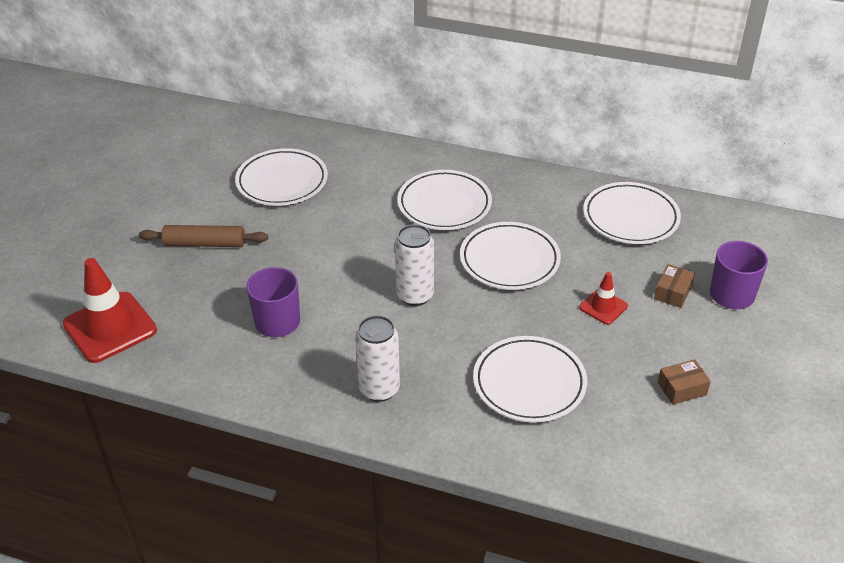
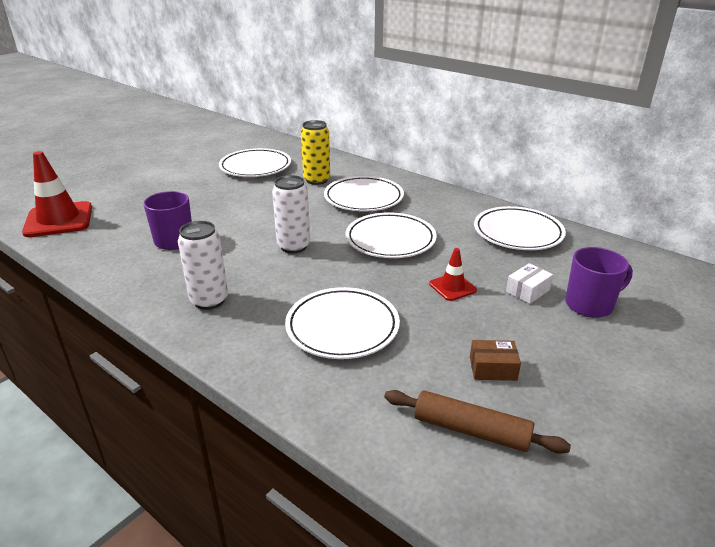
camera: 20 degrees right, 10 degrees down
(205, 243) = (170, 188): brown rolling pin -> brown rolling pin (471, 430)
(372, 187) = (316, 180): none -> yellow can
(672, 292) = (527, 291): brown box -> white box

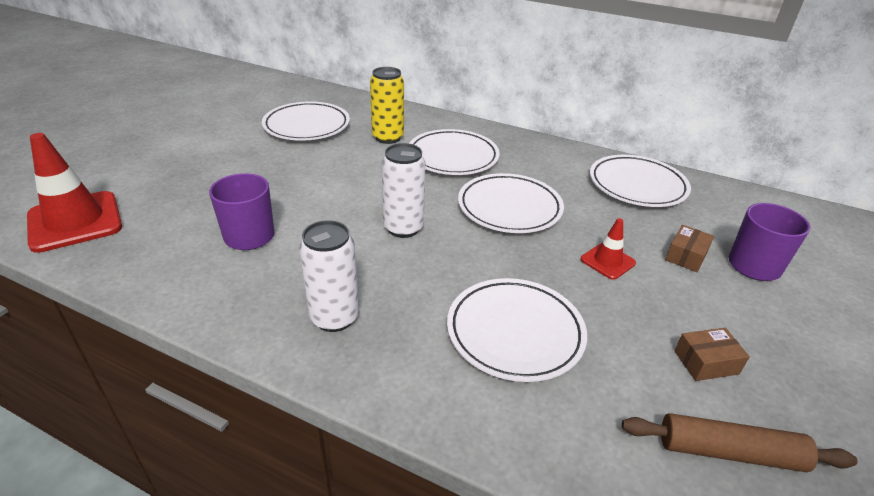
camera: 15 degrees left, 5 degrees up
(527, 291) = (686, 256): white box -> brown box

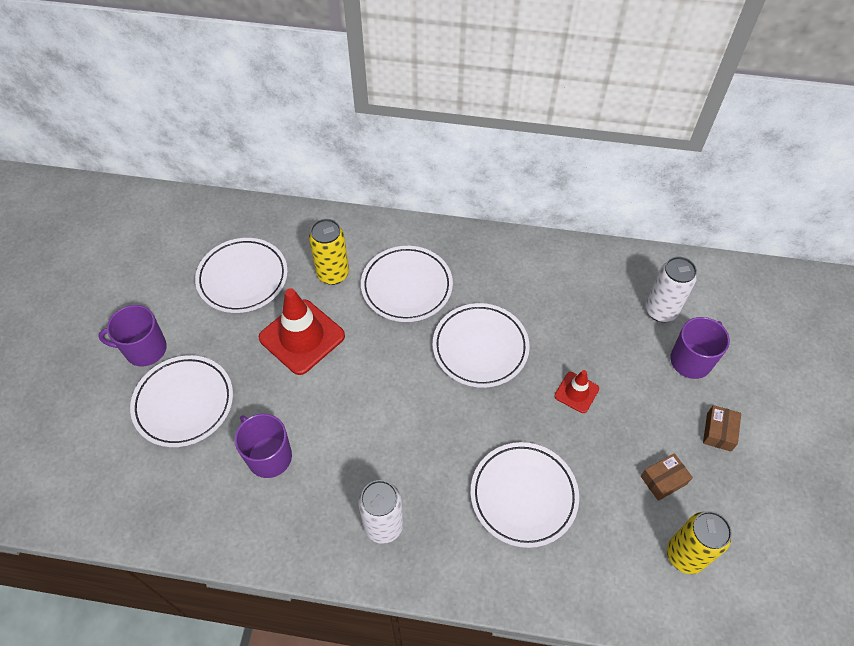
camera: 15 degrees left, 20 degrees up
(75, 221) = (102, 489): red traffic cone -> red traffic cone (302, 337)
(192, 147) = (145, 349): none -> purple mug
(403, 228) = (398, 404): white can -> white can (660, 311)
(637, 185) = (584, 280): white plate -> white plate (184, 403)
(686, 256) = (637, 366): brown box -> brown box (719, 432)
(729, 451) = (685, 555): brown rolling pin -> yellow can

